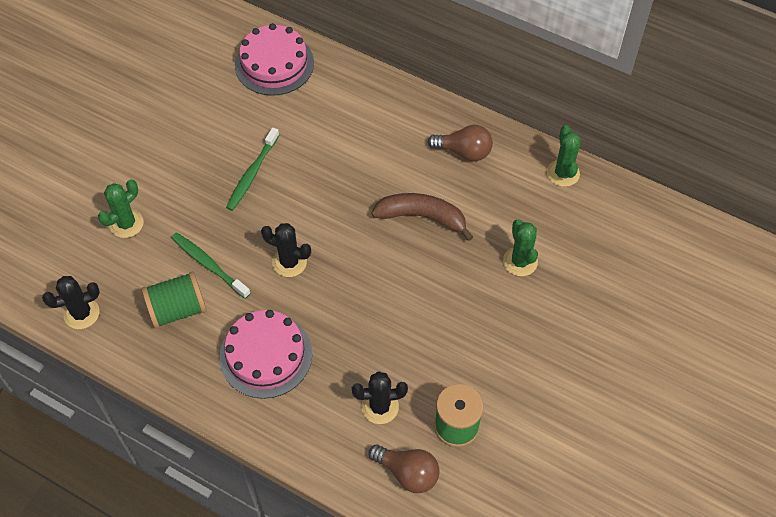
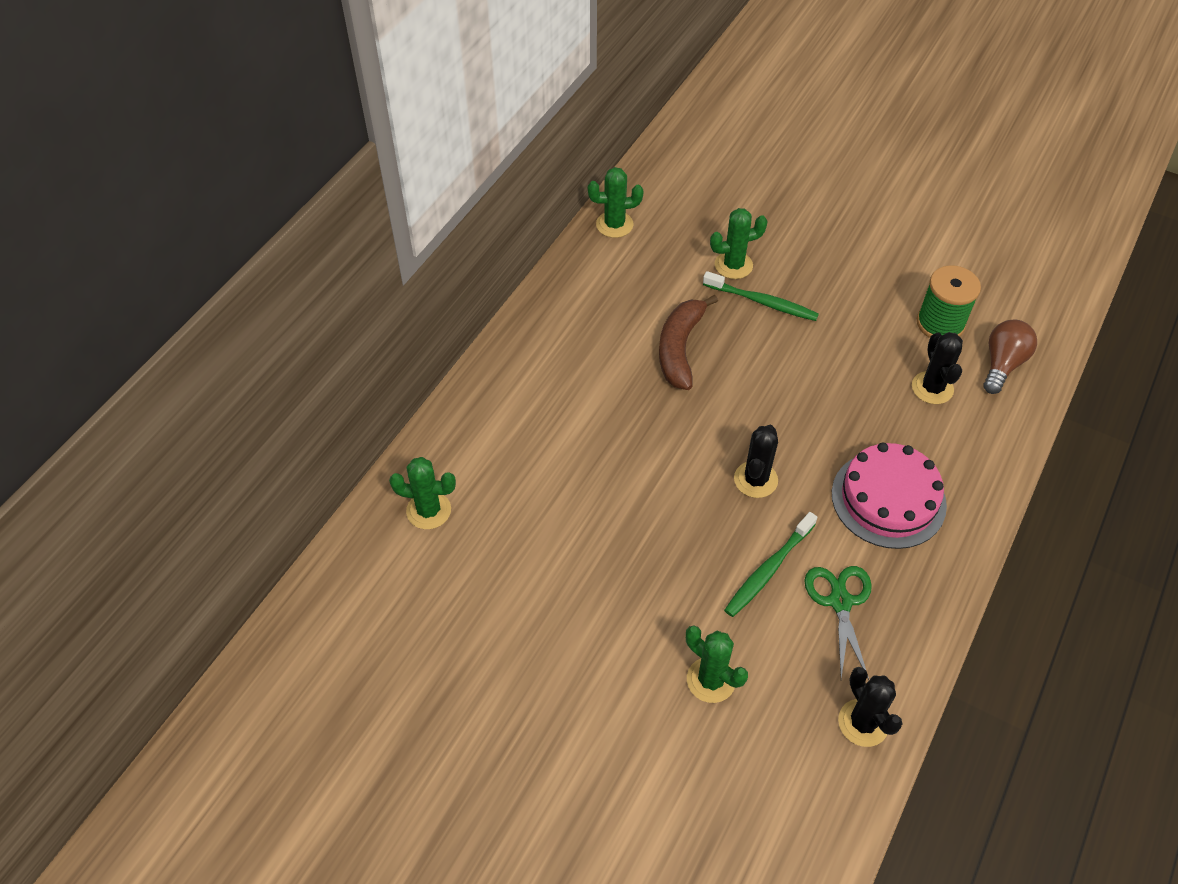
camera: 90 degrees left, 5 degrees down
(177, 309) = (840, 601): green spool -> green scissors
(252, 173) = (620, 527): green toothbrush -> green toothbrush (762, 302)
(274, 64) = (428, 510): pink cake -> green cactus
(464, 151) = (584, 308): brown light bulb -> none

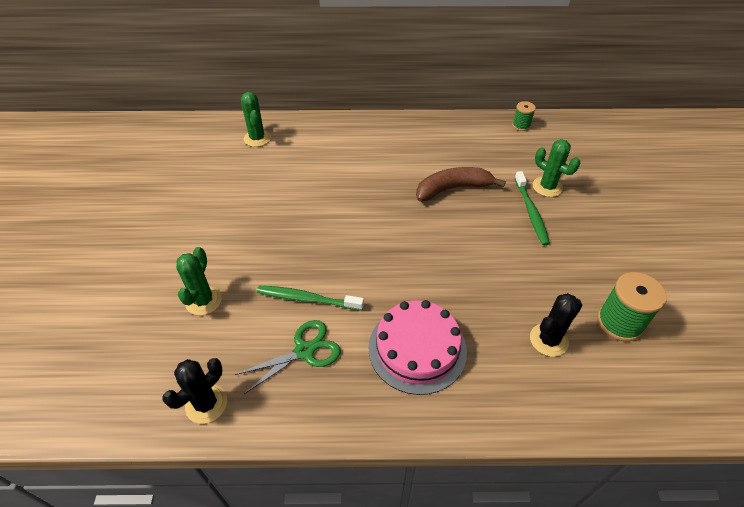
camera: 60 degrees right, 5 degrees down
(614, 225) = (521, 125): green cactus -> green spool
(755, 480) = (377, 264): black cactus -> none
(1002, 364) = (622, 383): brown light bulb -> none

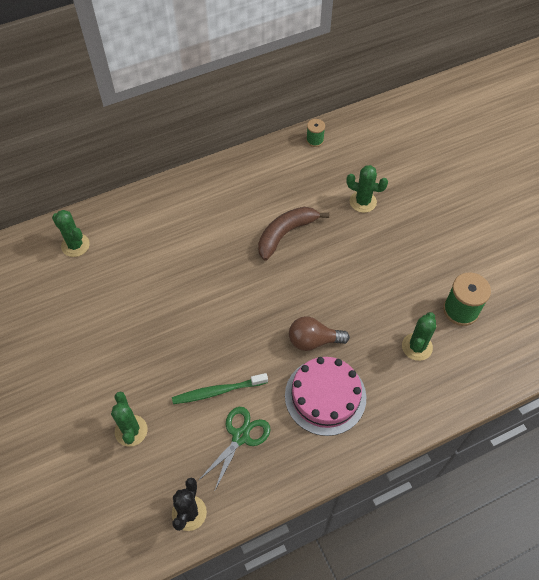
camera: 25 degrees left, 10 degrees up
(432, 290) = (313, 340): none -> brown light bulb
(531, 212) = (359, 233): green toothbrush -> none
(548, 340) = (417, 347): black cactus -> green cactus

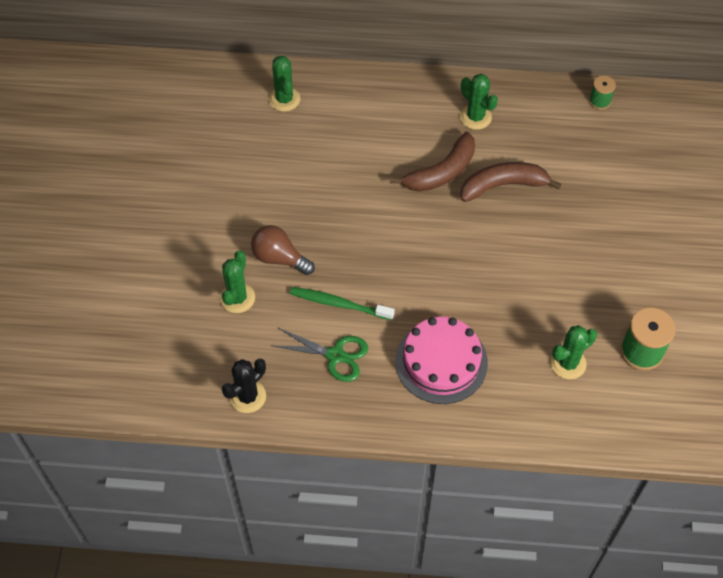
camera: 30 degrees right, 0 degrees up
(233, 245) = (441, 172): none -> brown banana
(240, 436) = (335, 355): green scissors -> green scissors turned 45 degrees clockwise
(313, 340) = (463, 304): brown light bulb -> brown light bulb (279, 258)
(363, 202) = (609, 191): green cactus -> green cactus (475, 117)

